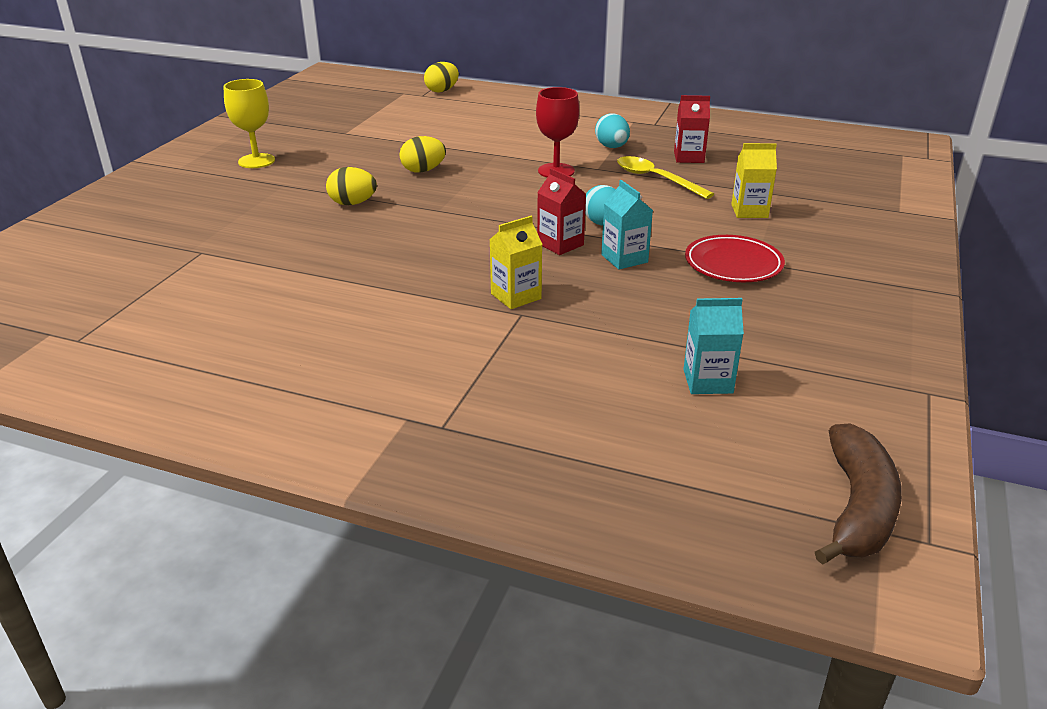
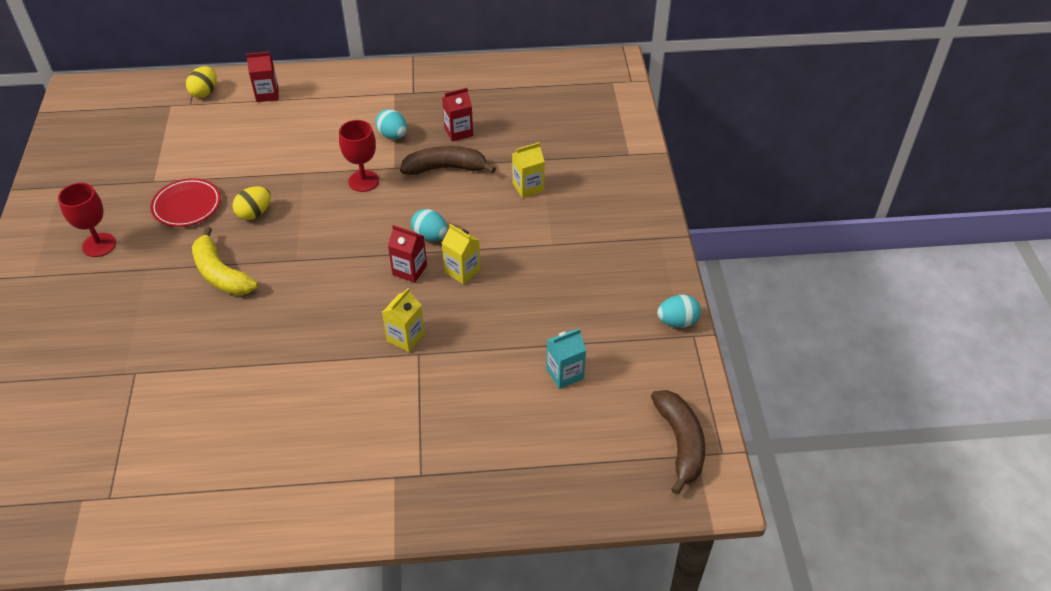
camera: 25 degrees left, 15 degrees up
(256, 161) = (99, 245): yellow goblet -> red goblet
(352, 203) = (221, 274): yellow egg -> yellow banana
(501, 101) = (267, 94): none -> red carton
(624, 258) = (462, 271): turquoise carton -> yellow carton
(656, 179) = (445, 168): yellow spoon -> brown banana
(733, 264) = (538, 252): red plate -> red plate (187, 205)
(908, 372) = (677, 322): none -> turquoise egg

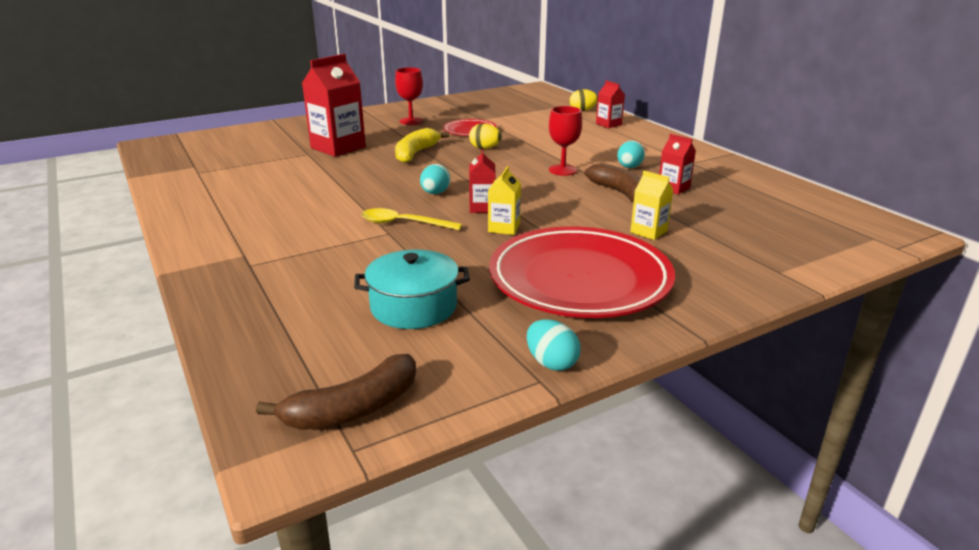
camera: 65 degrees right, 20 degrees down
(138, 339) = (338, 147): none -> red carton
(405, 337) = (403, 223): yellow carton -> yellow spoon
(430, 236) = (531, 206): turquoise egg -> turquoise egg (435, 193)
(565, 373) = (414, 306): turquoise carton -> turquoise pot
(579, 261) = (579, 279): none -> red plate

